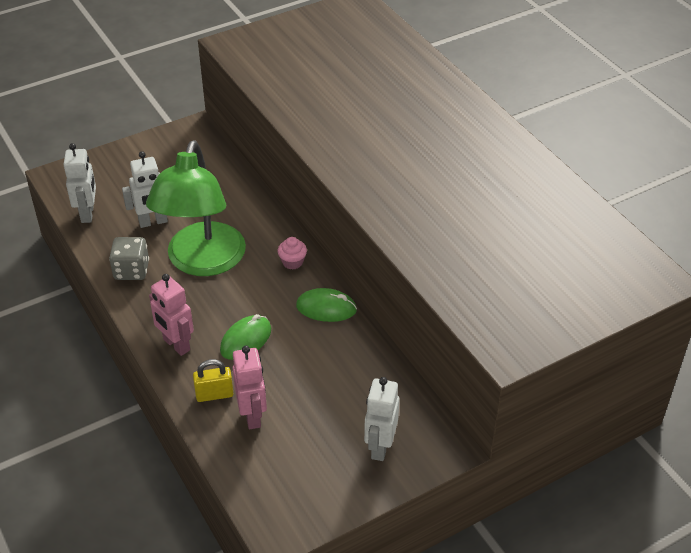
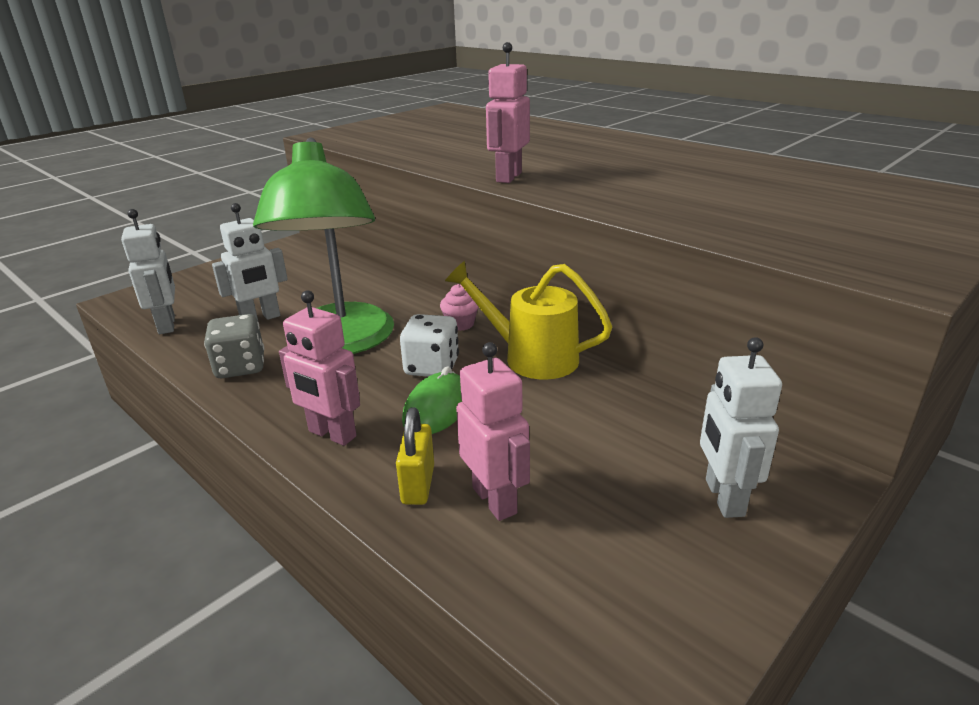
camera: 15 degrees left, 15 degrees down
(214, 394) = (418, 484): yellow padlock -> yellow padlock turned 60 degrees counterclockwise
(256, 301) = (431, 367): none -> white dice
(326, 308) = (530, 357): green mouse -> yellow watering can
(344, 162) = (508, 177): none -> pink robot

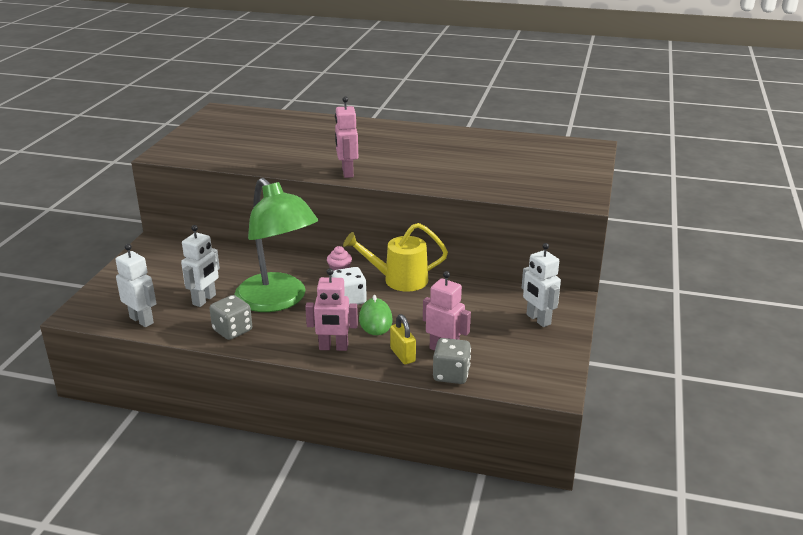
camera: 30 degrees left, 0 degrees up
(463, 557) = (451, 375): none -> grey dice

